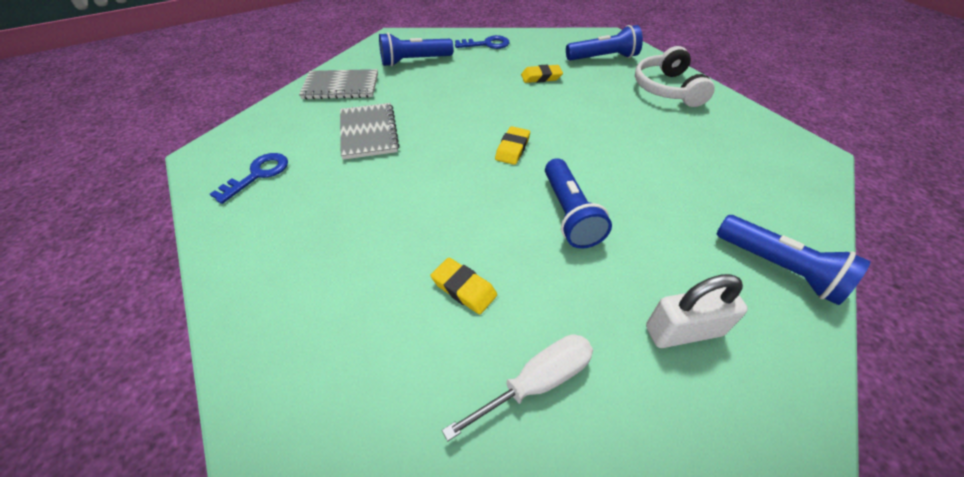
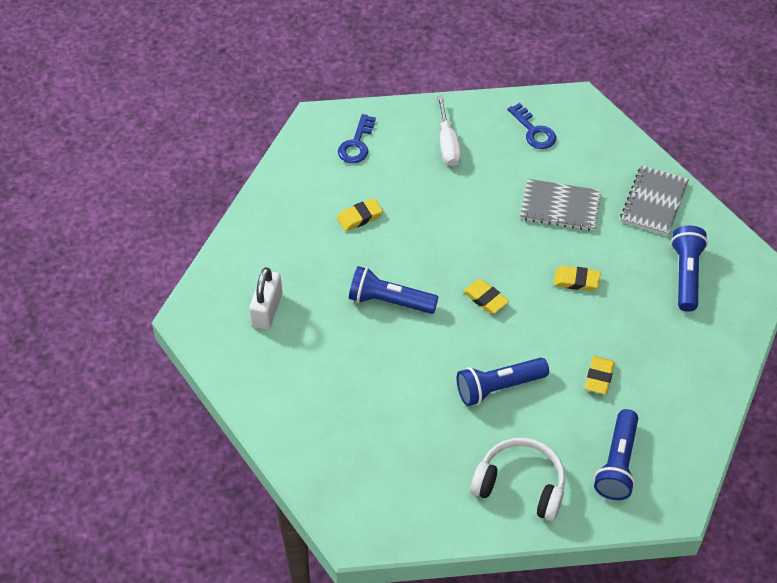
camera: 115 degrees right, 5 degrees up
(454, 105) = (576, 281): none -> yellow eraser
(486, 44) = (703, 357): blue key -> blue key (356, 144)
(537, 382) = (282, 227): white screwdriver -> white screwdriver (447, 144)
(779, 268) = (272, 396): blue flashlight -> blue flashlight (498, 387)

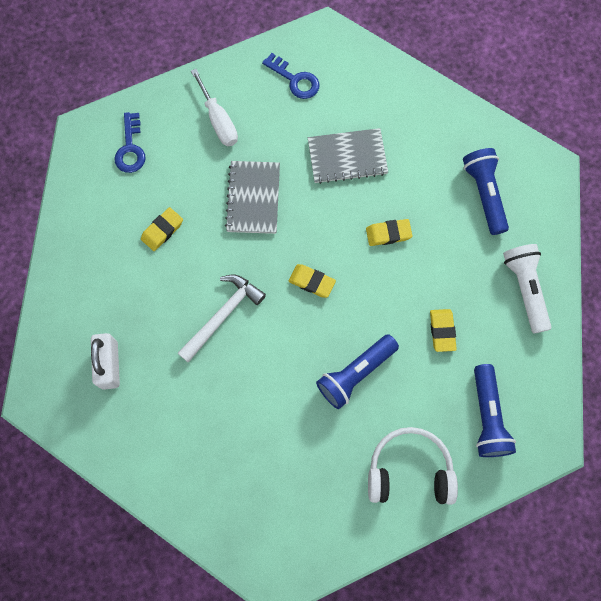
camera: 20 degrees left, 20 degrees up
(389, 301) = (223, 315): blue flashlight -> white hammer
(654, 202) = (431, 124): grey notebook -> grey notebook (253, 198)
(697, 366) = (524, 289): none -> white flashlight

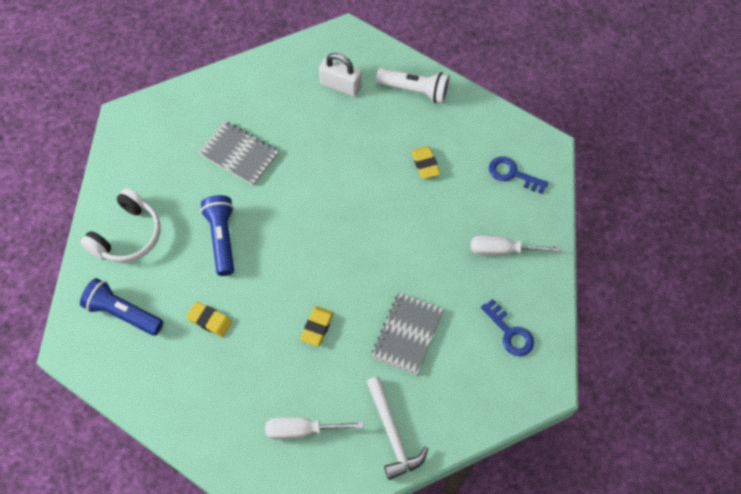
camera: 120 degrees right, 10 degrees down
(223, 315) = (329, 172): white hammer -> white hammer (392, 434)
(253, 198) = (413, 241): grey notebook -> grey notebook (239, 154)
(295, 80) = (509, 332): blue key -> blue key turned 105 degrees counterclockwise
(311, 282) = (314, 247): yellow eraser -> none
(484, 194) = (302, 430): blue flashlight -> white screwdriver
(524, 289) = (198, 409): white flashlight -> white flashlight (415, 90)

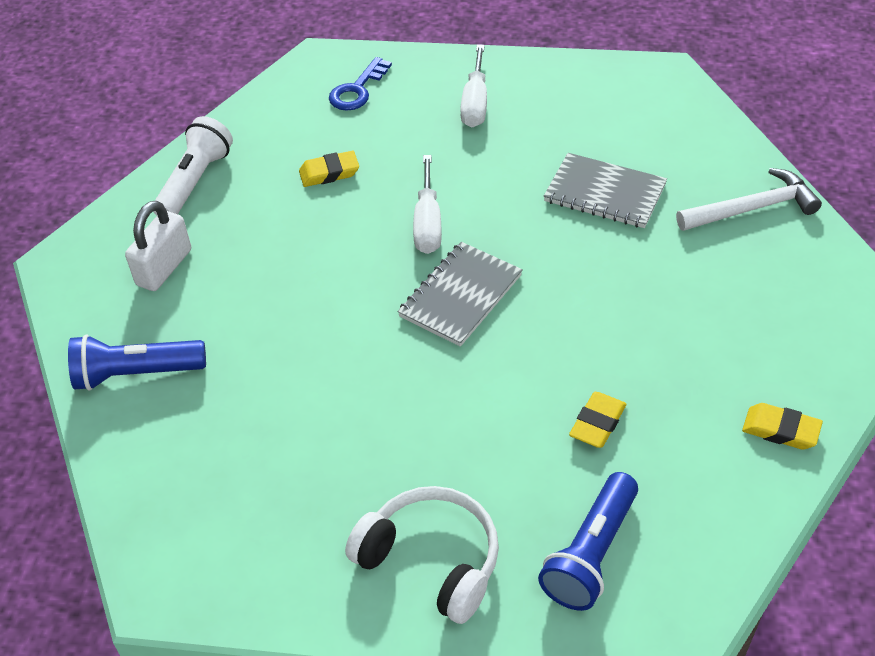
camera: 85 degrees left, 15 degrees down
(222, 238) = (443, 414): blue flashlight -> blue flashlight (136, 374)
(239, 154) = (277, 398): grey notebook -> grey notebook (460, 296)
(302, 430) = (765, 302): white screwdriver -> white screwdriver (427, 223)
(317, 327) = (601, 288): yellow eraser -> yellow eraser (780, 430)
(509, 332) = (595, 100): blue key -> none

